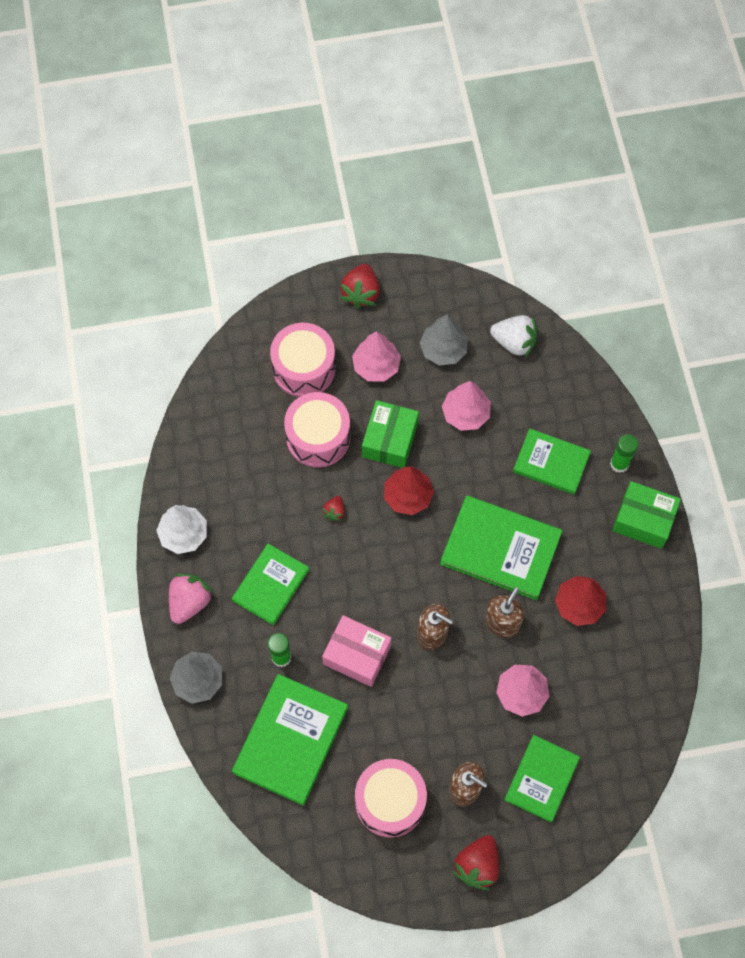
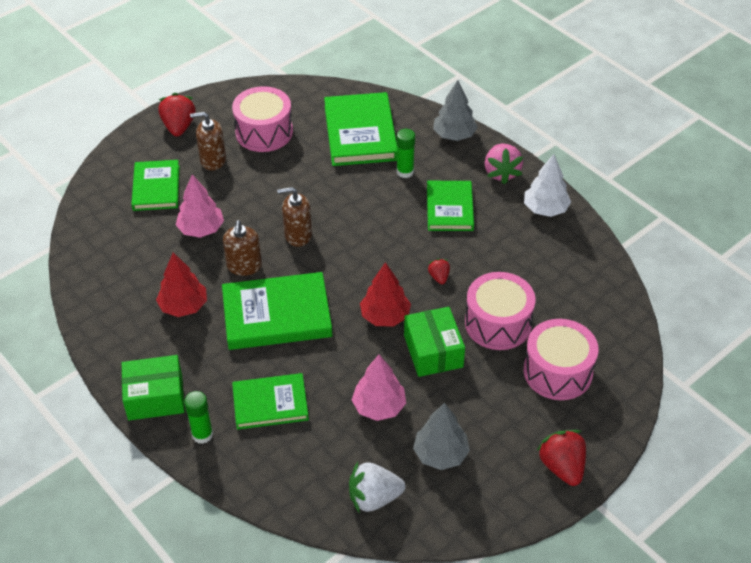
camera: 150 degrees right, 20 degrees down
(357, 655) = (348, 197): pink box -> none
(376, 366) = (493, 406): pink tree -> none

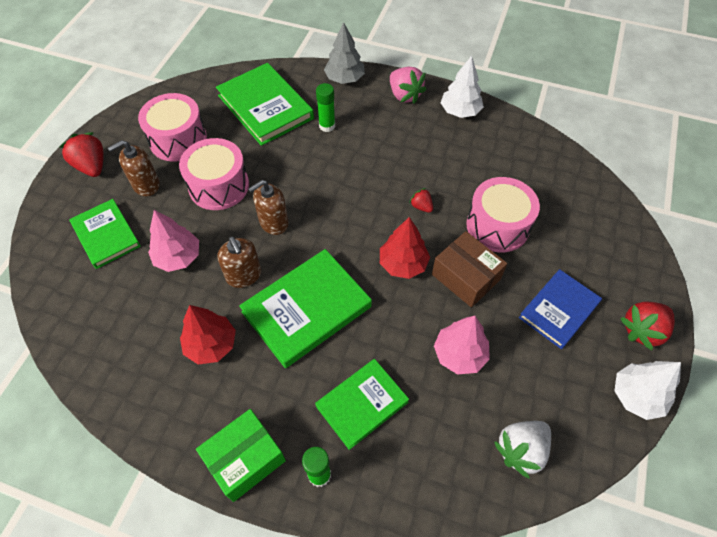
camera: 30 degrees left, 10 degrees up
(433, 351) = (466, 277): green box -> brown box
(440, 454) = (543, 372): grey tree -> none
(450, 208) = (386, 142): green book -> none
(496, 415) = (559, 310): none -> blue book
(510, 511) = (636, 396): none -> white tree
(557, 372) = (574, 246): pink drum -> pink drum (219, 186)
(562, 467) = (642, 330): red strawberry -> red strawberry turned 75 degrees counterclockwise

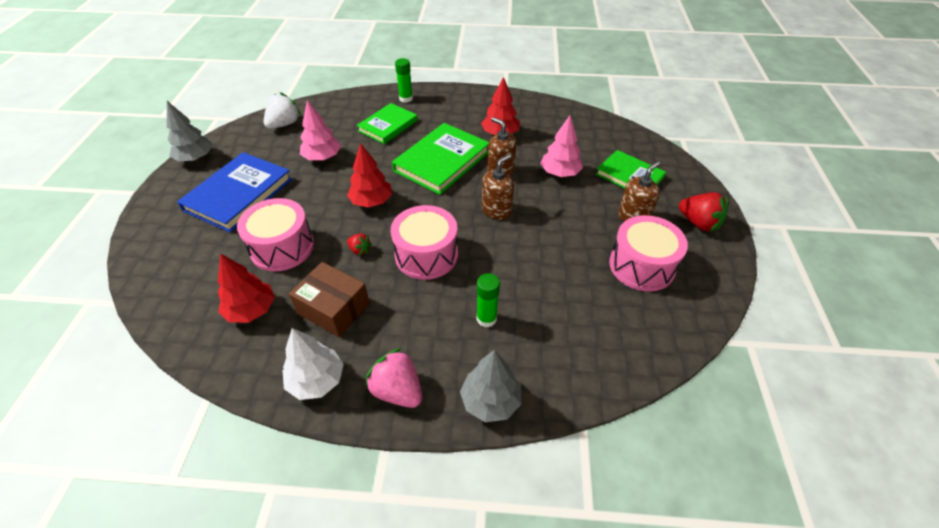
camera: 165 degrees right, 10 degrees down
(219, 186) = (565, 230): pink drum -> pink drum (426, 255)
(245, 459) = (450, 97): green box -> none
(265, 107) = (573, 328): green book -> none
(466, 277) = (316, 202): brown box -> brown box (333, 308)
(516, 170) = (251, 310): none -> red tree
(559, 310) = (238, 194): blue book -> blue book, size x1.53
(636, 396) = (195, 158): white tree -> grey tree
(642, 330) = (172, 194): red strawberry -> none

